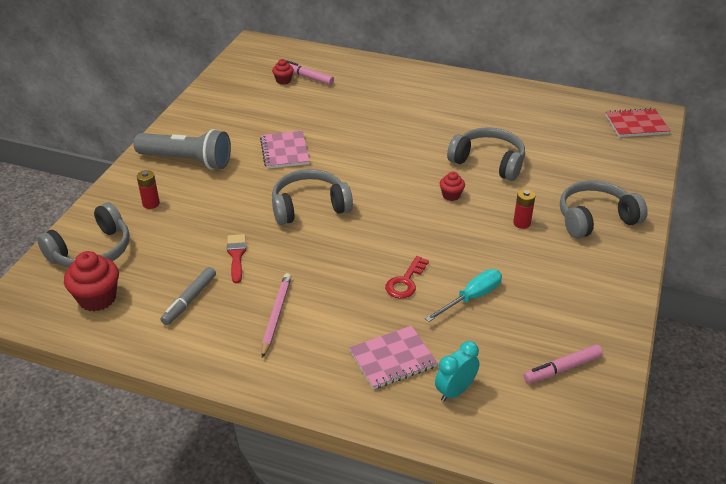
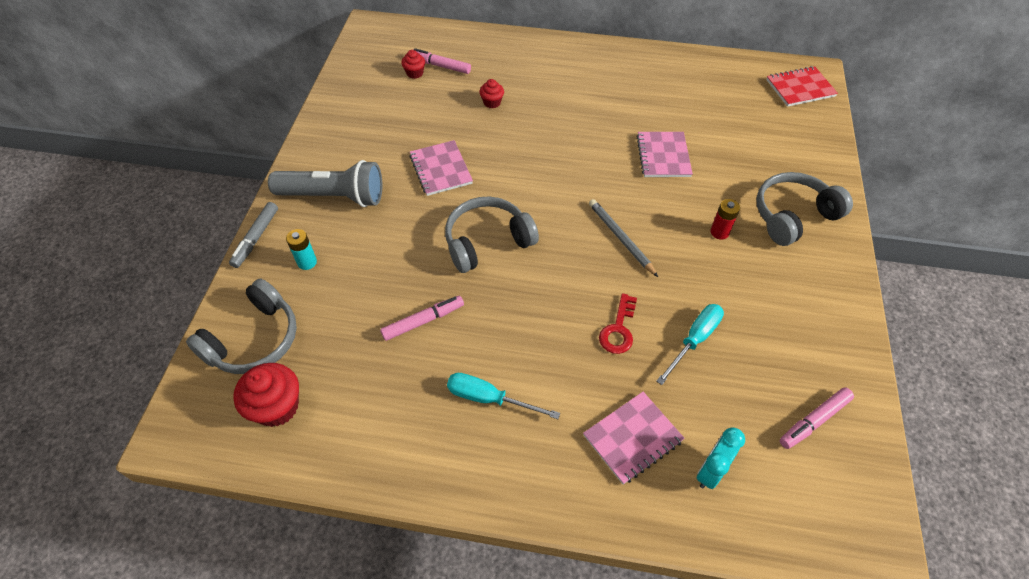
camera: 10 degrees left, 15 degrees up
(151, 204) = (307, 262): red battery -> turquoise battery
(189, 300) = (385, 392): grey marker -> grey marker (256, 238)
(236, 255) = (423, 321): red brush -> pink marker
(276, 315) = (489, 398): pink pencil -> turquoise screwdriver
(429, 217) = (621, 238): none -> grey pencil
(451, 195) = (636, 205): red cupcake -> red cupcake (492, 102)
(488, 162) = (663, 156): grey headphones -> pink notebook

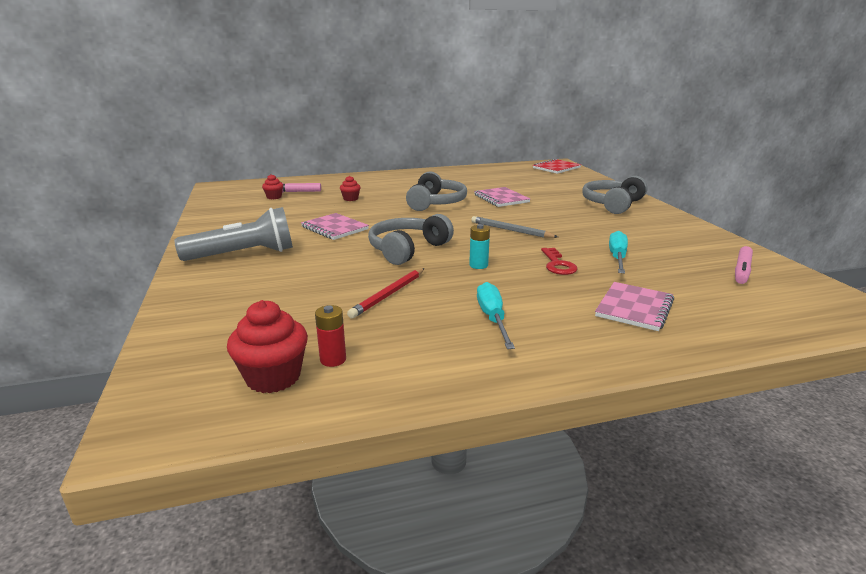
camera: 25 degrees left, 30 degrees down
(254, 339) = (212, 343): grey headphones -> grey headphones (435, 203)
(256, 238) = (174, 288): grey marker -> none
(307, 262) = (241, 289): turquoise battery -> turquoise battery (478, 265)
(423, 321) = (389, 294): pink marker -> red pencil
(489, 398) = (493, 318): turquoise screwdriver -> turquoise screwdriver turned 90 degrees clockwise
(711, 471) = (711, 308): turquoise clock -> none
(719, 232) = (575, 217): red battery -> red battery (333, 359)

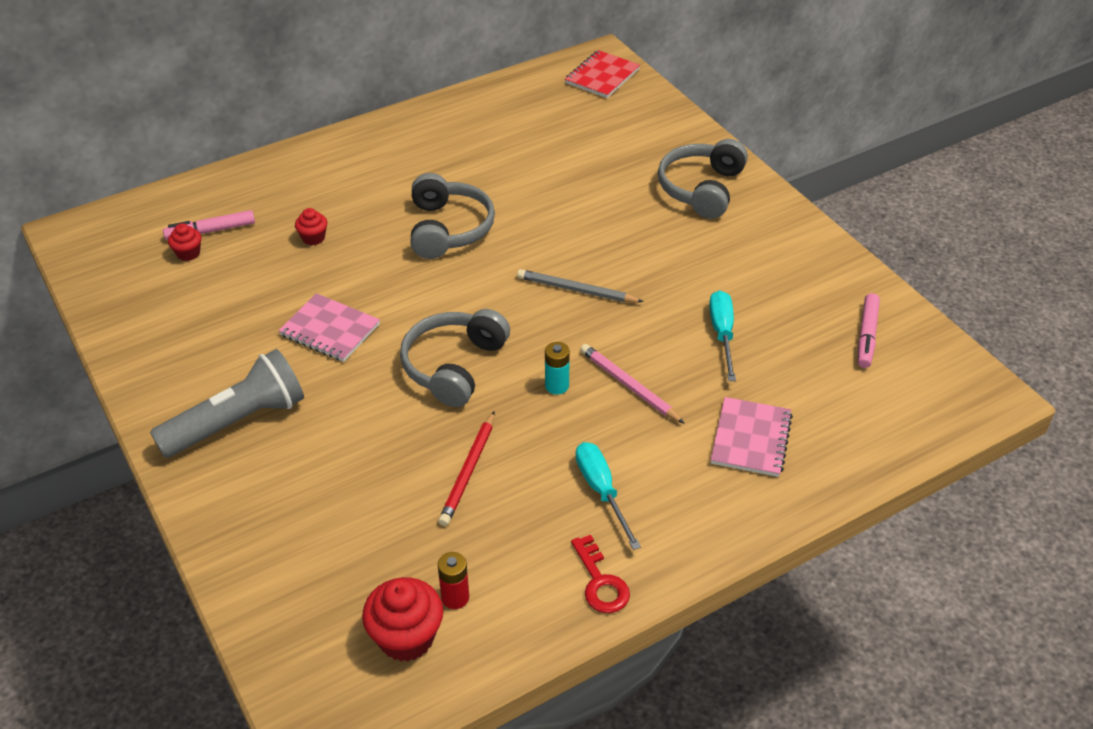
camera: 15 degrees left, 20 degrees up
(501, 198) = (541, 198): pink notebook -> none
(535, 271) = (629, 386): none -> pink pencil
(557, 264) = (653, 365): red key -> red key (600, 582)

